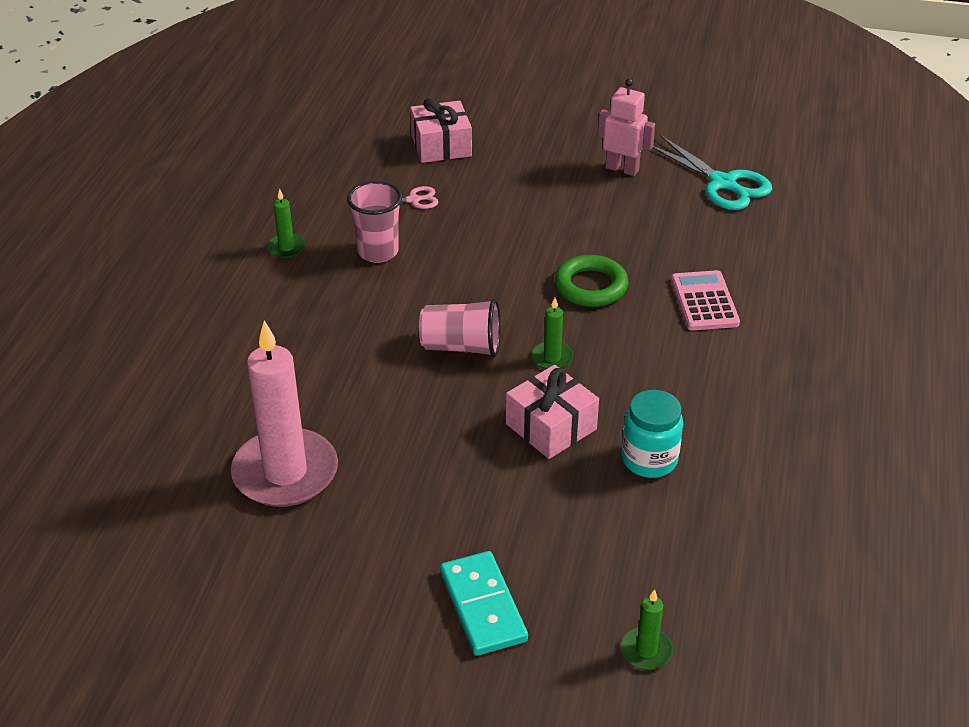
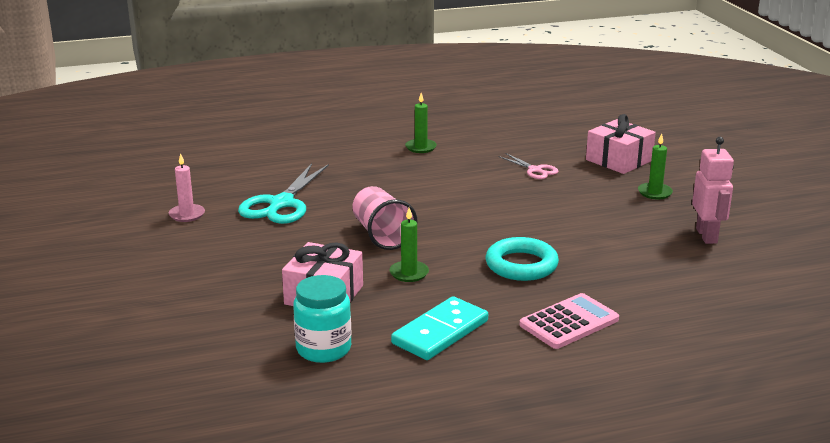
camera: 60 degrees right, 15 degrees down
(285, 472) = (187, 215): pink candle -> pink candle, size x0.43
(378, 252) = (456, 176): pink cup -> none
(482, 606) = (100, 321): turquoise domino -> turquoise domino (440, 332)
(591, 286) = (521, 265): green ring -> turquoise ring
(646, 650) = (91, 406): green candle -> green candle (654, 193)
(723, 183) = (764, 288): turquoise scissors -> turquoise scissors (281, 204)

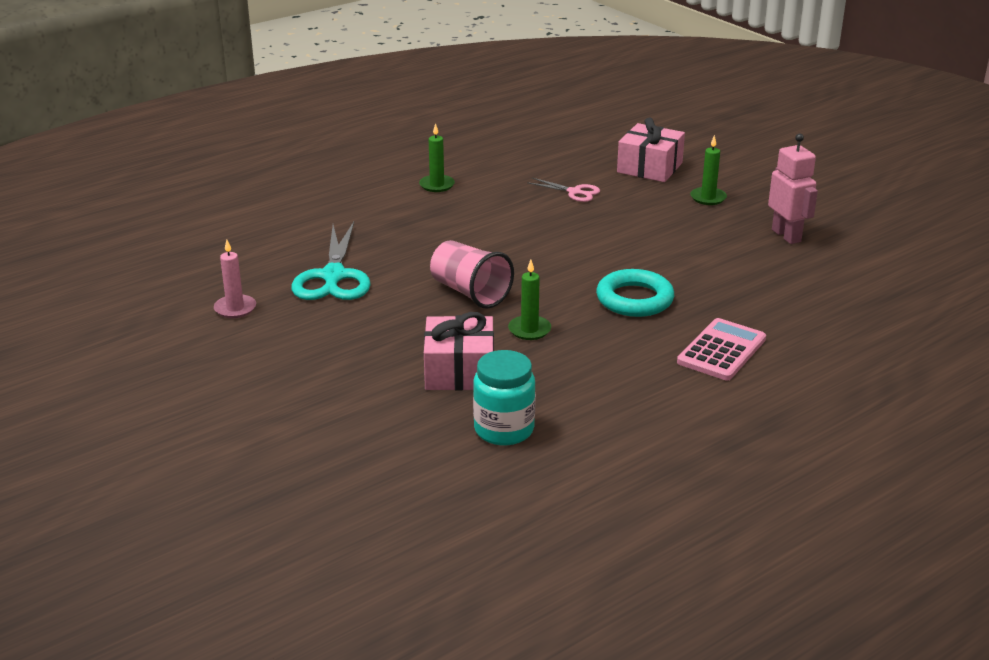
camera: 20 degrees left, 5 degrees up
(440, 332) = (607, 387): turquoise domino -> none

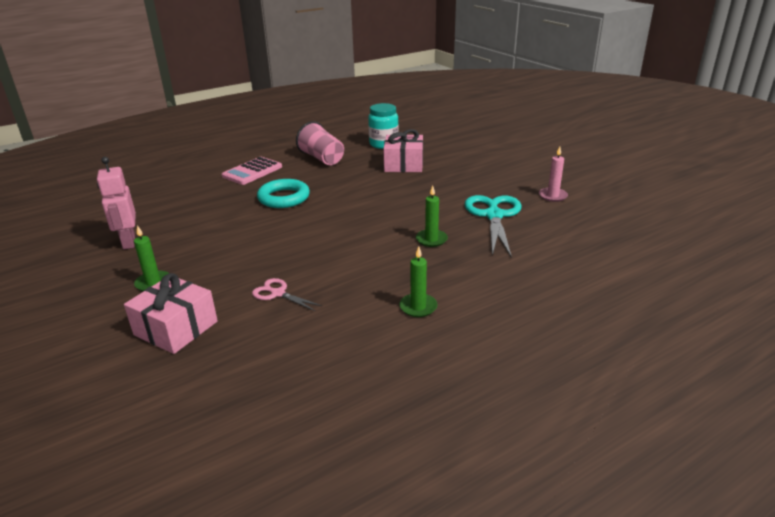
camera: 175 degrees left, 0 degrees up
(470, 293) = (393, 203): pink cup -> pink cup (322, 159)
(529, 330) = (359, 182): green candle -> green candle (431, 239)

